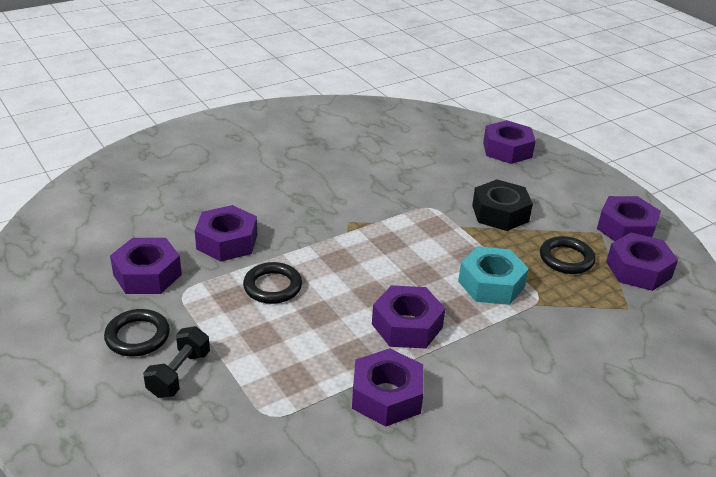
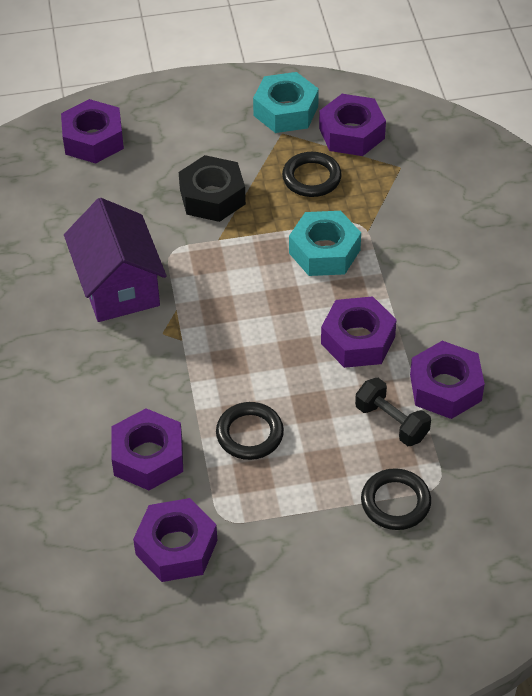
camera: 65 degrees left, 15 degrees up
(137, 336) = (282, 574): black ring -> black ring (395, 502)
(179, 374) = (354, 546): black dumbbell -> black dumbbell (391, 422)
(379, 192) = (118, 286): none -> purple house
(626, 228) = (286, 111): purple nut -> turquoise nut

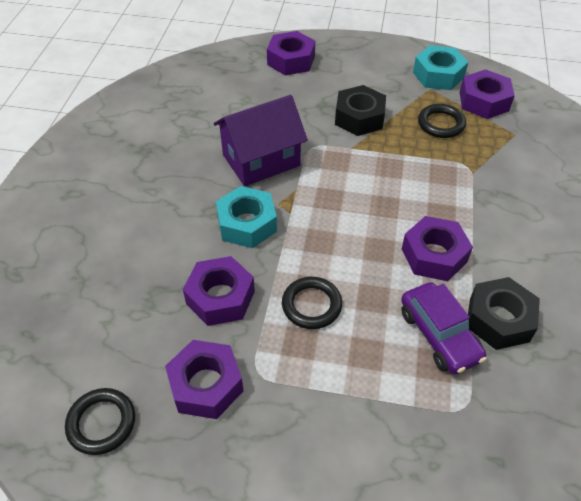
camera: 20 degrees right, 0 degrees up
(118, 286) = (261, 160): purple house -> purple house turned 60 degrees clockwise
(324, 251) = (431, 179): turquoise nut -> turquoise nut (247, 224)
(391, 422) = (439, 335): black dumbbell -> purple car
(395, 502) = (417, 412): black ring -> black ring (101, 423)
(445, 387) = (499, 319): purple nut -> black nut

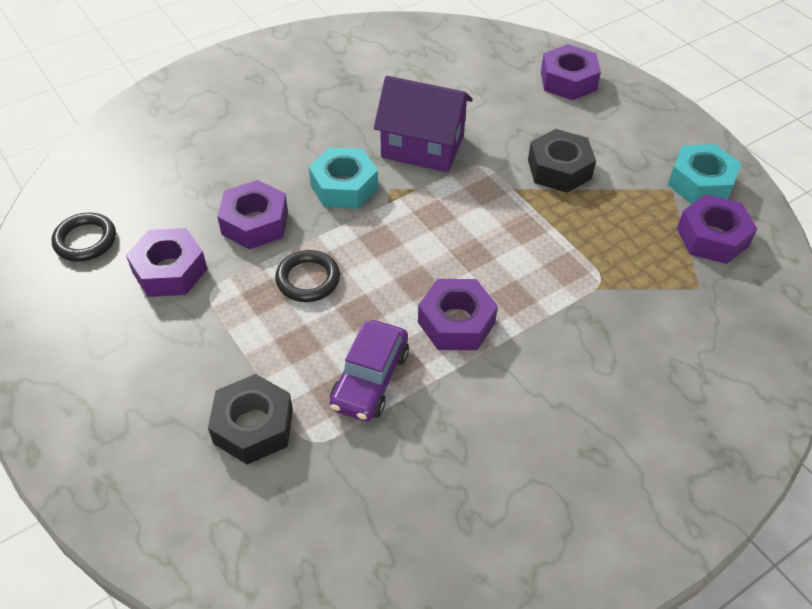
camera: 45 degrees right, 0 degrees up
(441, 124) = (632, 226): black ring -> none
(499, 319) = (436, 411): black nut -> black nut (253, 426)

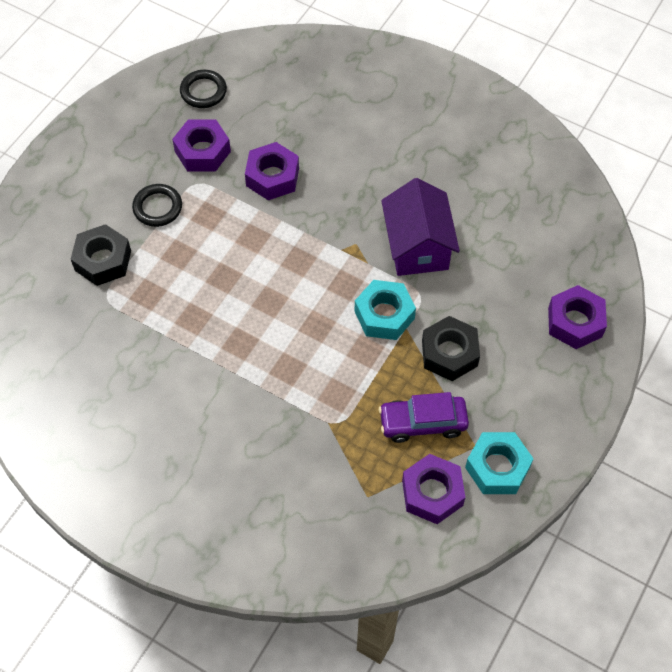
camera: 65 degrees right, 10 degrees up
(308, 279) = (237, 233): black ring -> black ring (157, 207)
(344, 186) = (341, 214): turquoise nut -> turquoise nut (384, 315)
(370, 379) = (169, 309): purple car -> purple car (423, 423)
(456, 322) = (244, 340): purple nut -> none

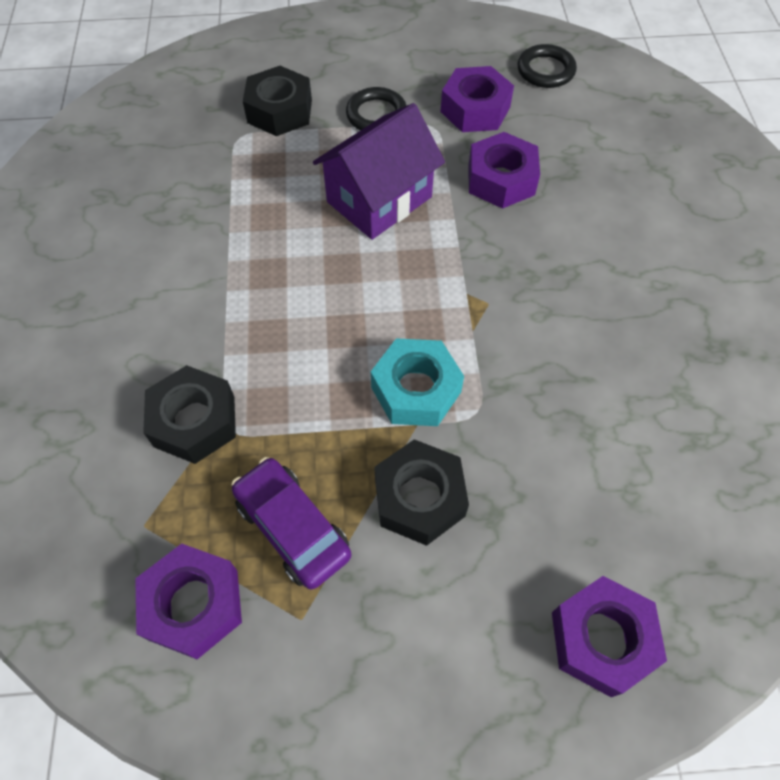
camera: 55 degrees right, 0 degrees up
(319, 438) = (195, 421): none -> black nut
(417, 246) = (542, 367): purple house -> purple house (379, 199)
(497, 467) = (286, 671): turquoise nut -> none

